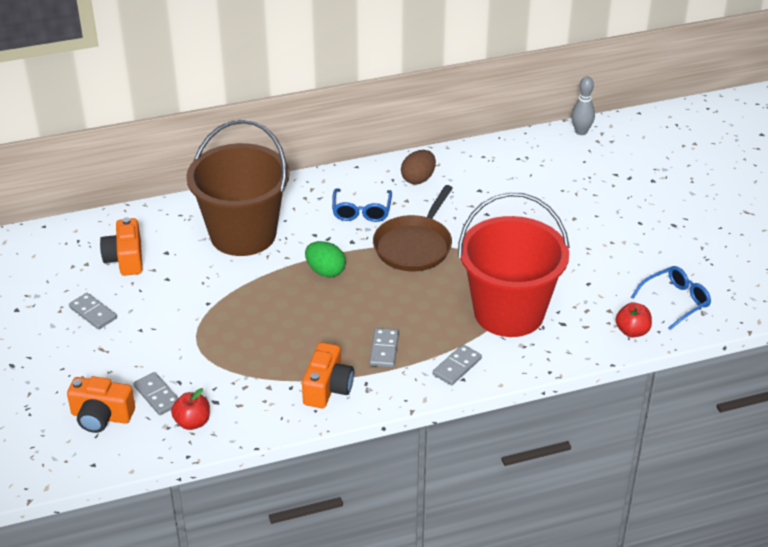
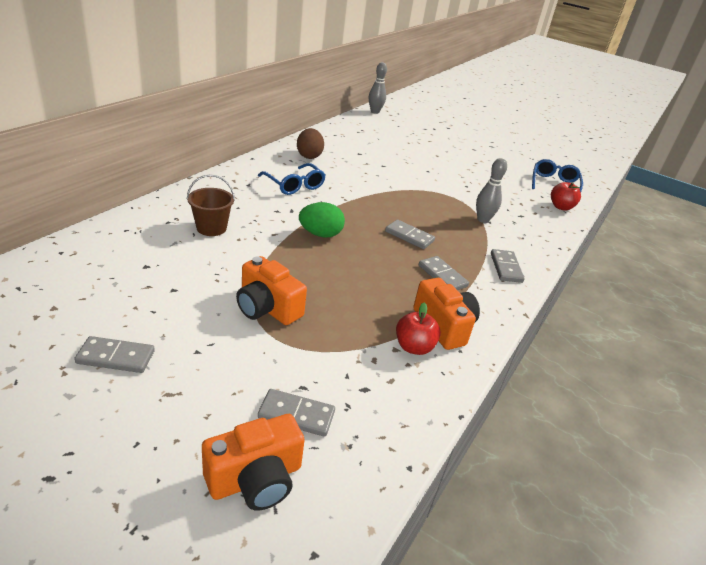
camera: 45 degrees left, 5 degrees down
(125, 259) = (102, 287): orange camera -> orange camera (267, 308)
(192, 422) = (369, 424): red apple -> red apple (414, 347)
(243, 234) = (211, 228): brown bucket -> brown bucket, size x0.41
(405, 302) = (409, 236): none -> grey domino
(414, 246) = (363, 197): brown pan -> none
(509, 312) = (483, 220): red bucket -> grey bowling pin

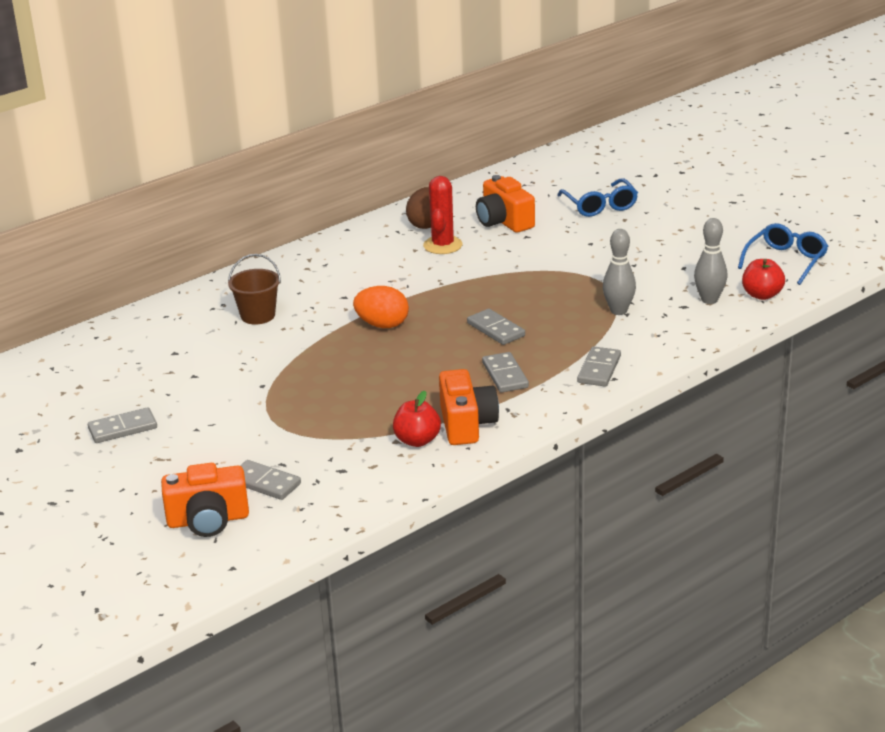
camera: 25 degrees right, 5 degrees down
(116, 357) = (123, 428): grey domino -> grey domino turned 45 degrees counterclockwise
(267, 308) = (281, 397): orange camera -> orange camera (504, 221)
(294, 185) = (383, 265): blue glasses -> blue glasses (600, 206)
(320, 234) = (382, 325): green egg -> orange egg
(329, 171) = (442, 245): none -> red cactus
(375, 112) = (574, 149): grey bowling pin -> grey bowling pin (709, 300)

